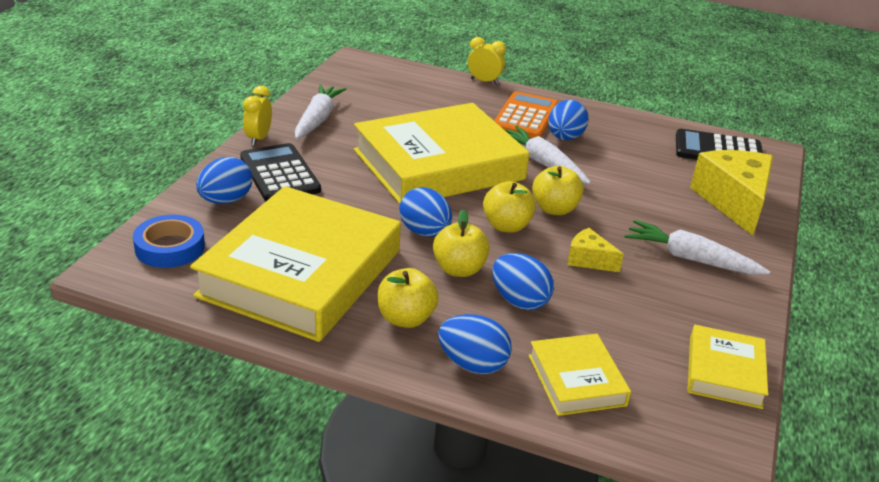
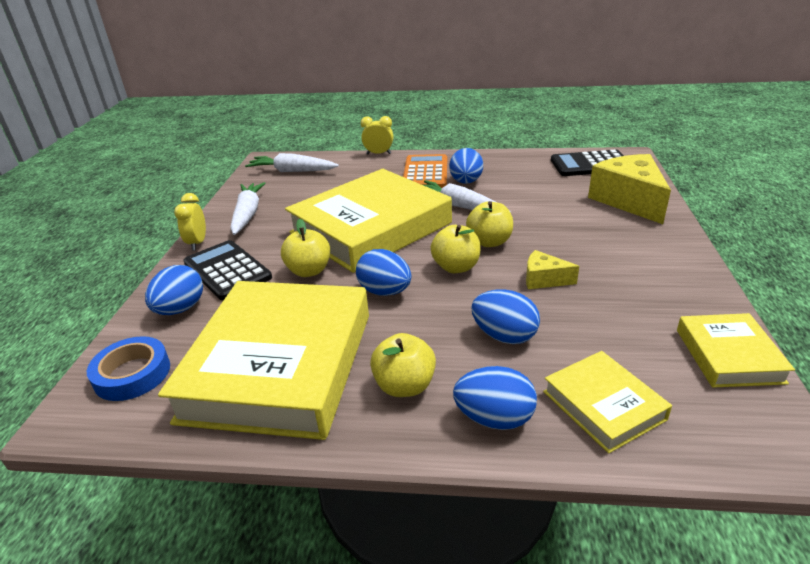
camera: 10 degrees left, 0 degrees up
(459, 269) = (433, 319): yellow apple -> yellow apple (309, 271)
(690, 259) = (627, 256): white carrot -> white carrot (292, 171)

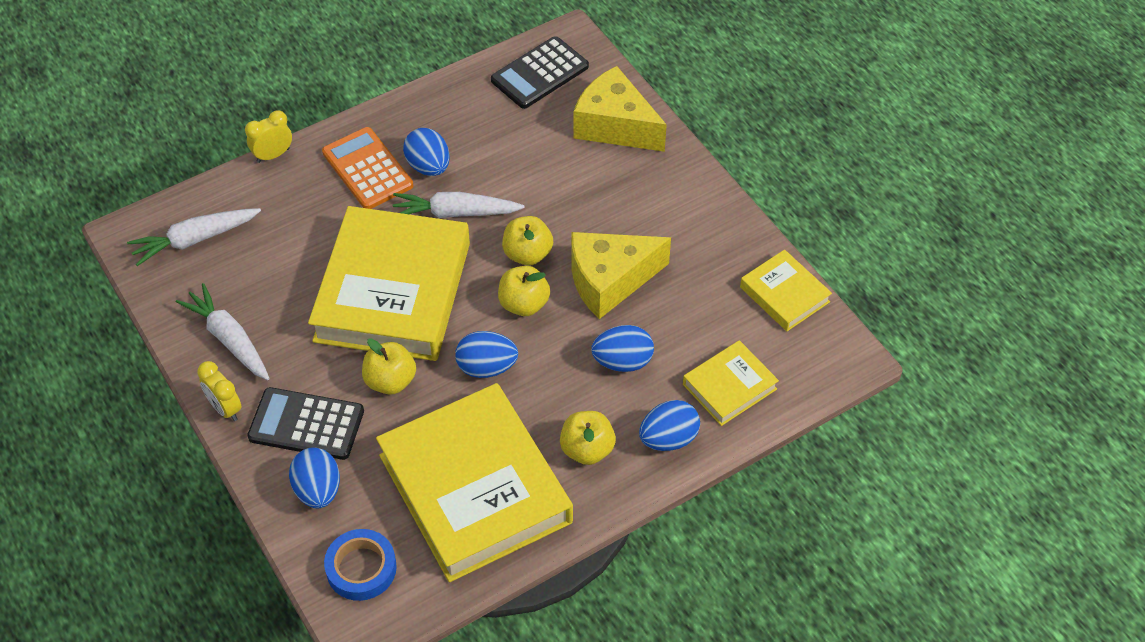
camera: 40 degrees left, 20 degrees up
(544, 279) = (610, 281): yellow cheese -> yellow cheese, size x2.02
(603, 405) = (729, 386): yellow book -> yellow book turned 60 degrees counterclockwise

